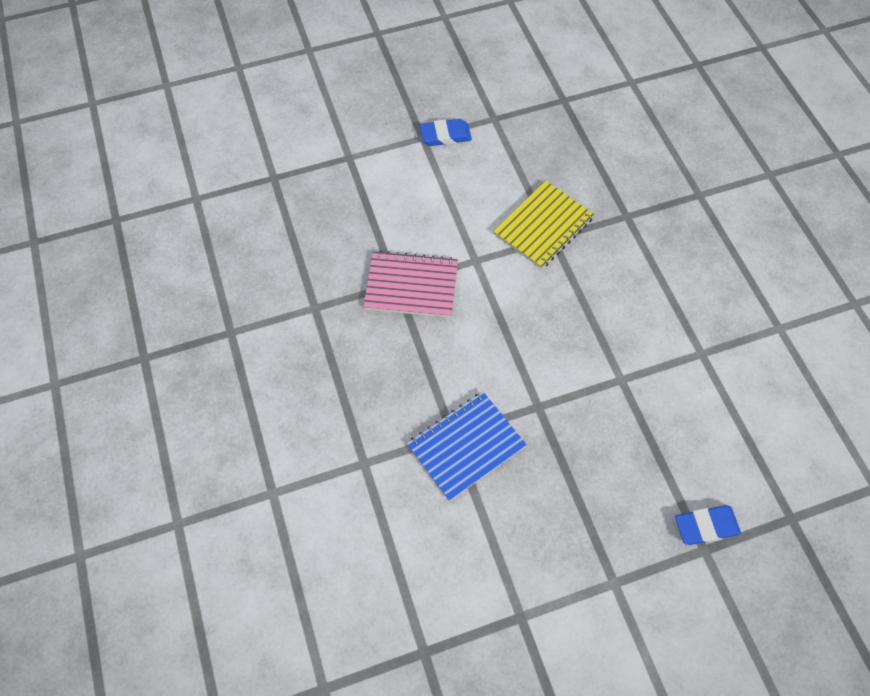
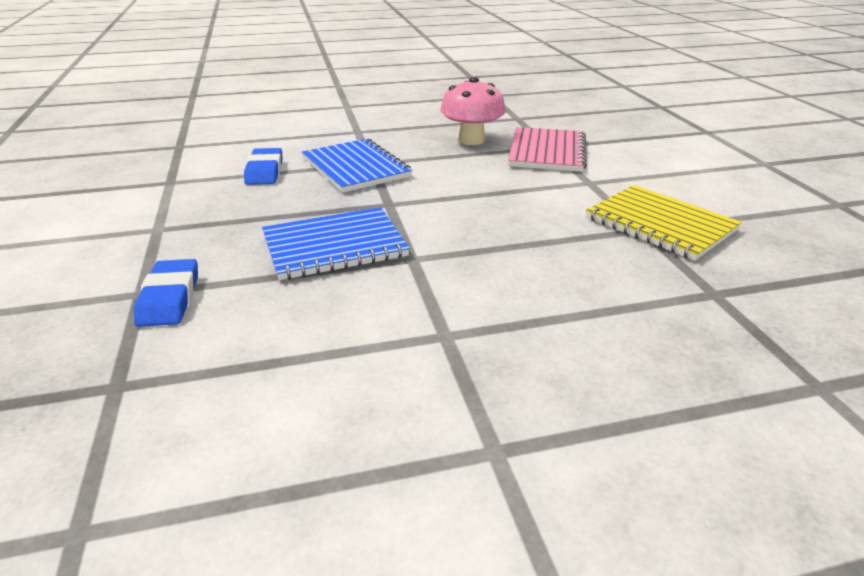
camera: 95 degrees right, 30 degrees down
(384, 349) = (471, 140): none -> pink mushroom
(445, 135) = (779, 174): blue eraser -> blue eraser (264, 171)
(614, 434) = (334, 246): none -> blue notebook

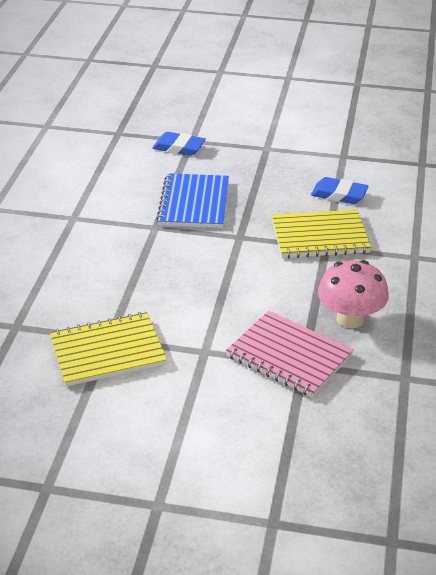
camera: 115 degrees right, 5 degrees up
(355, 168) = (320, 236): blue notebook -> yellow notebook

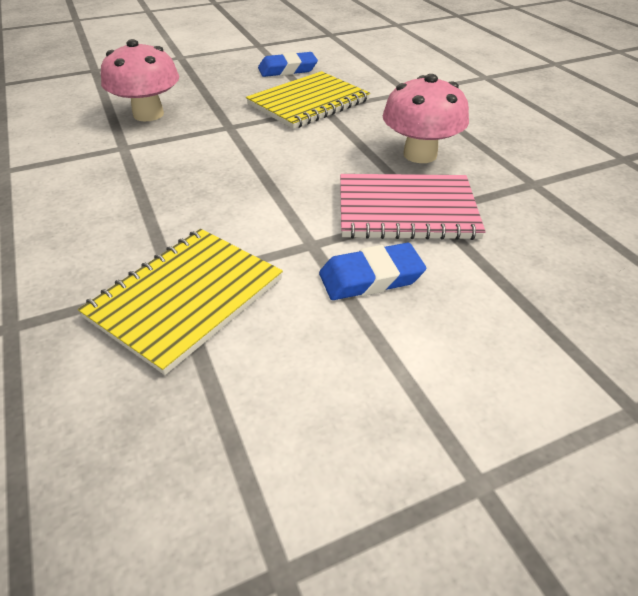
camera: 35 degrees left, 5 degrees up
(179, 147) = (85, 78): blue eraser -> blue eraser (371, 277)
(194, 203) = (148, 114): blue notebook -> pink mushroom

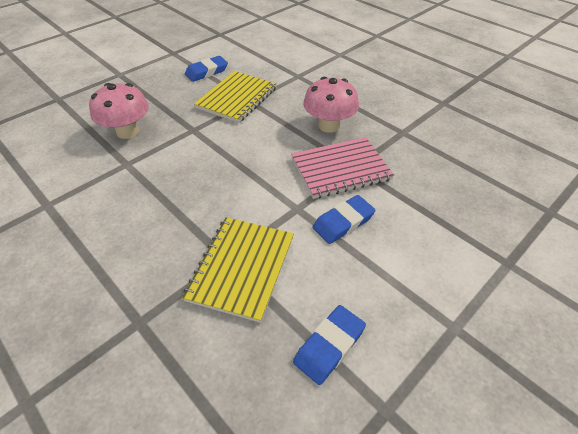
camera: 20 degrees left, 5 degrees up
(247, 441) = (329, 346): none -> blue eraser

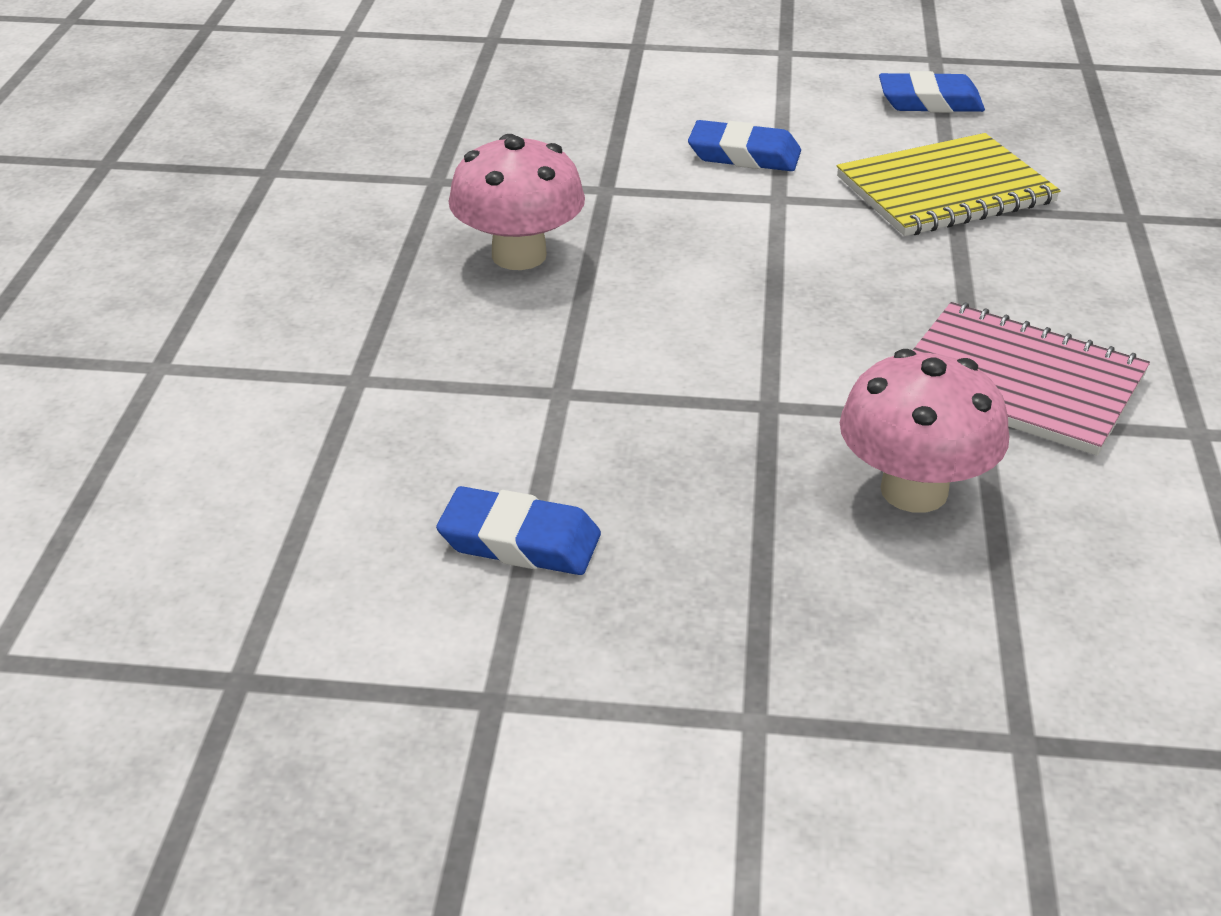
camera: 130 degrees left, 10 degrees down
(236, 98) = (575, 415): yellow notebook -> none
(340, 169) = (631, 198): pink notebook -> pink notebook (1018, 383)

